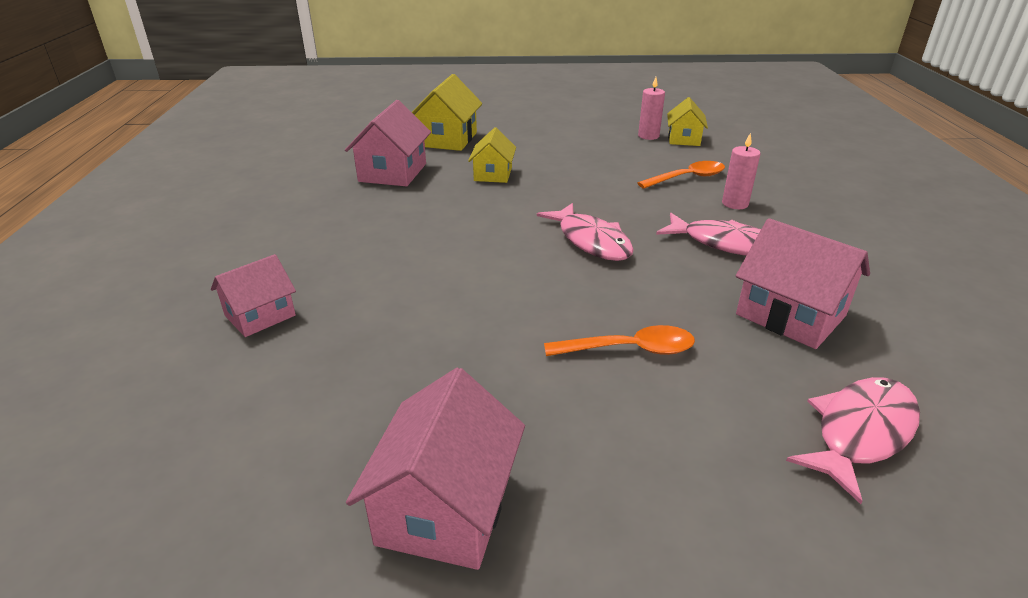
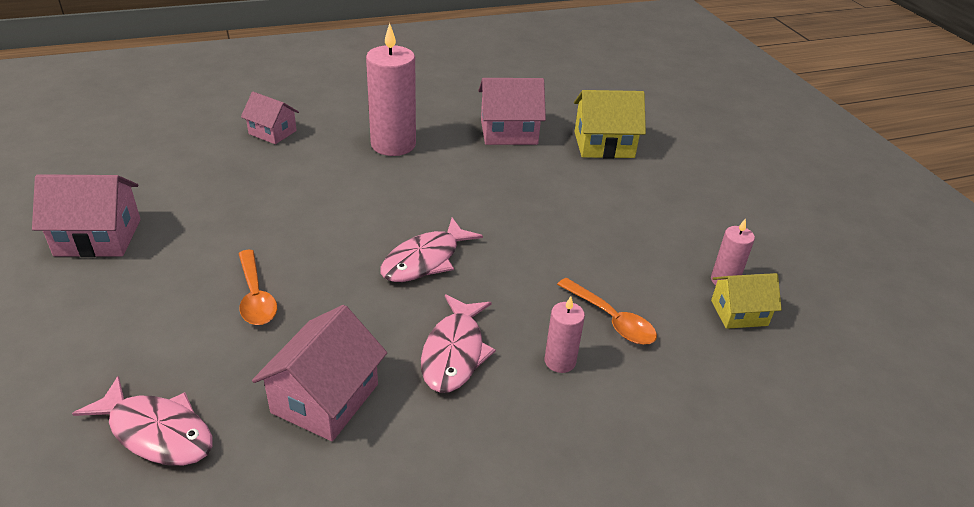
camera: 70 degrees right, 5 degrees up
(366, 233) = (393, 144): none -> pink candle
(493, 174) = (538, 184): yellow house -> none

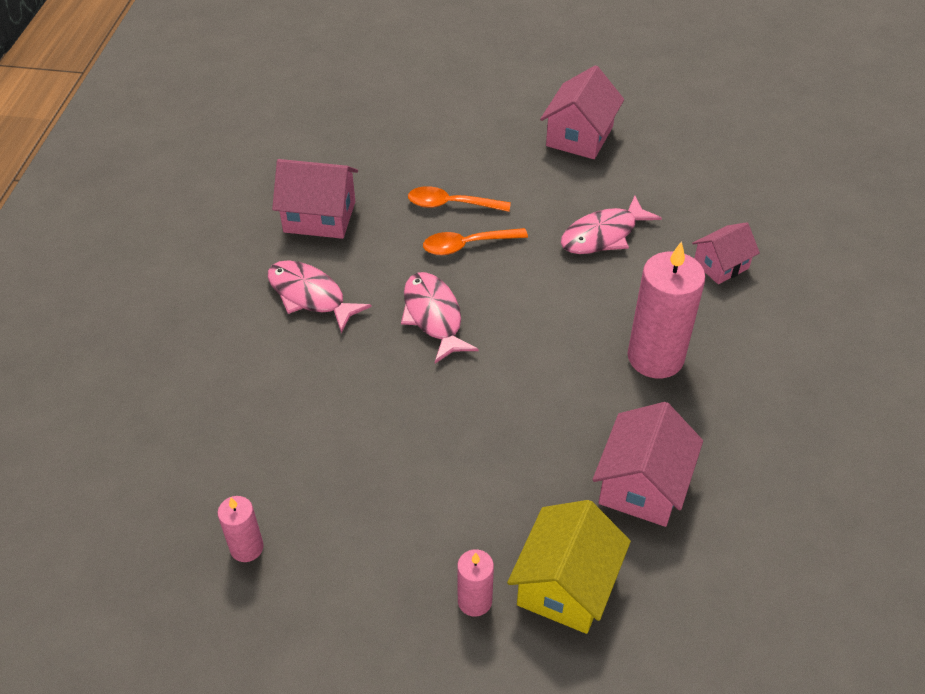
camera: 120 degrees right, 10 degrees up
(157, 432) = (349, 142): pink fish -> pink fish (603, 235)
(325, 398) = (320, 217): pink house -> pink house turned 45 degrees counterclockwise
(560, 361) = (252, 356): pink candle -> pink candle (474, 601)
(611, 320) = (268, 416): orange spoon -> orange spoon (467, 245)
(739, 313) = (200, 528): yellow house -> none

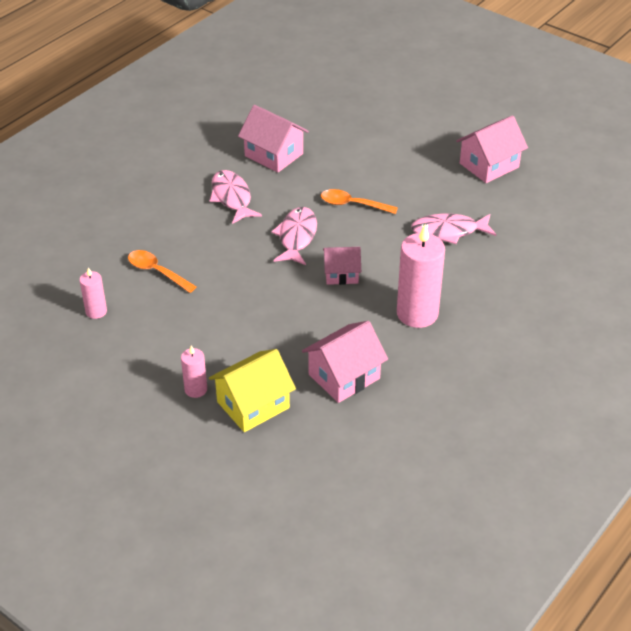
camera: 30 degrees right, 5 degrees down
(451, 204) = (363, 177): orange spoon -> orange spoon (157, 272)
(721, 265) = (514, 279): pink house -> pink house (341, 274)

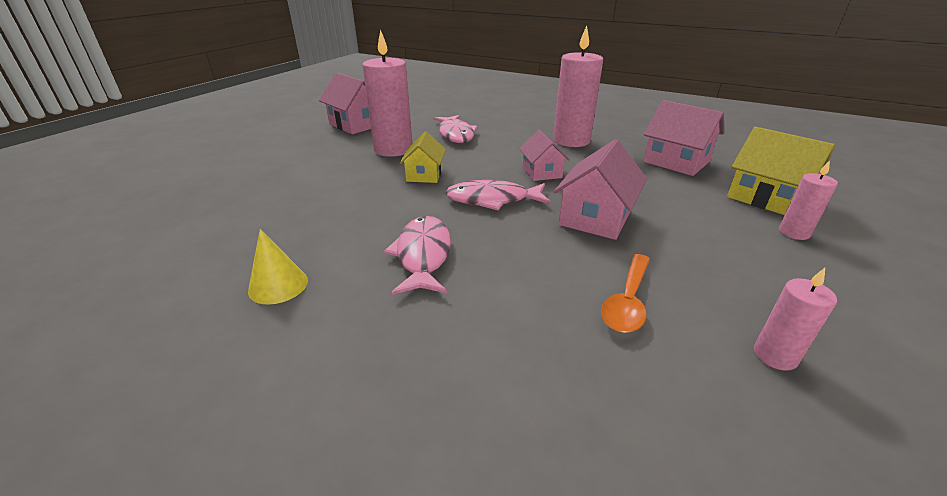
camera: 100 degrees left, 10 degrees down
(221, 145) = (278, 285): none -> yellow cone
(232, 197) = (423, 255): pink fish -> pink fish turned 120 degrees clockwise
(274, 155) = (317, 232): pink house -> pink house (595, 217)
(353, 204) = (424, 175): orange spoon -> yellow house
(414, 188) = (393, 149): none -> pink candle

